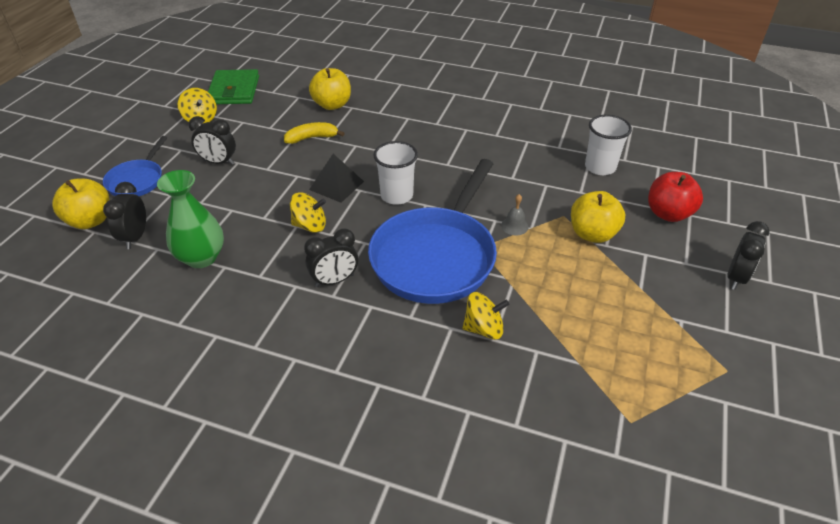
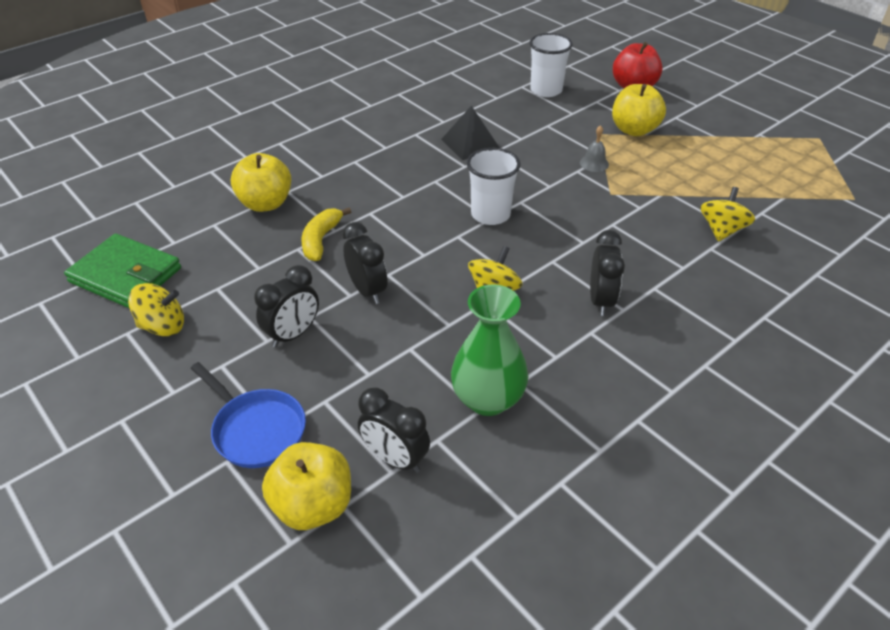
camera: 60 degrees left, 0 degrees up
(336, 185) = (435, 250): black pyramid -> black pyramid (470, 144)
(436, 256) = (606, 222): blue pan -> none
(736, 278) = (726, 93): black clock -> black clock (367, 290)

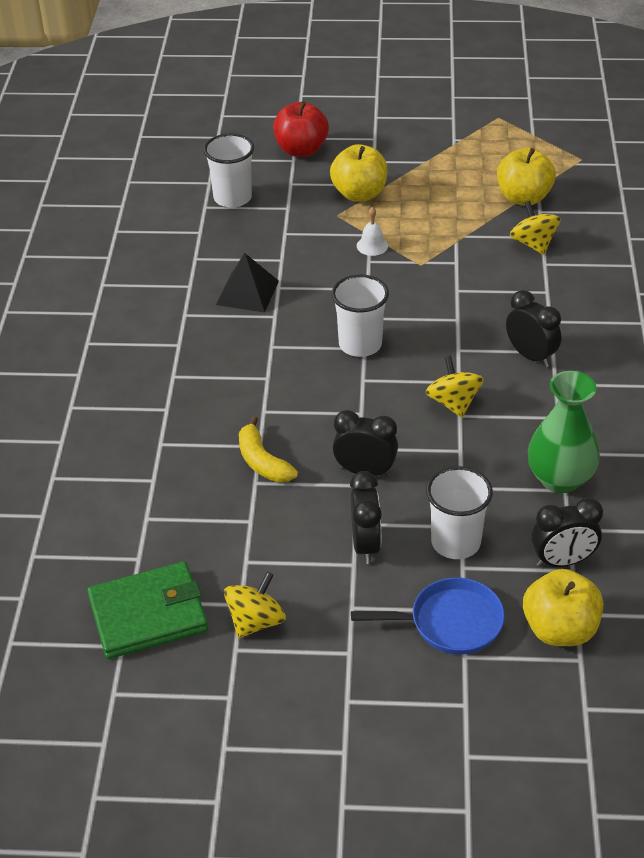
camera: 45 degrees left, 0 degrees up
(265, 203) = (160, 468): yellow apple -> yellow apple (523, 198)
(347, 381) = (455, 542): none -> white cup
(594, 163) = (372, 245): grey bell -> white bell

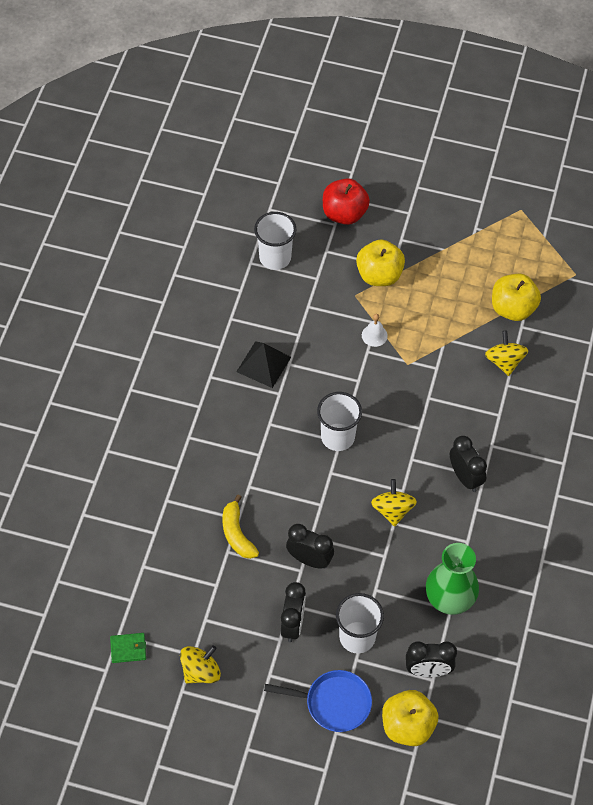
camera: 10 degrees right, 15 degrees up
(148, 614) = (128, 649): green wallet -> green wallet, size x0.47

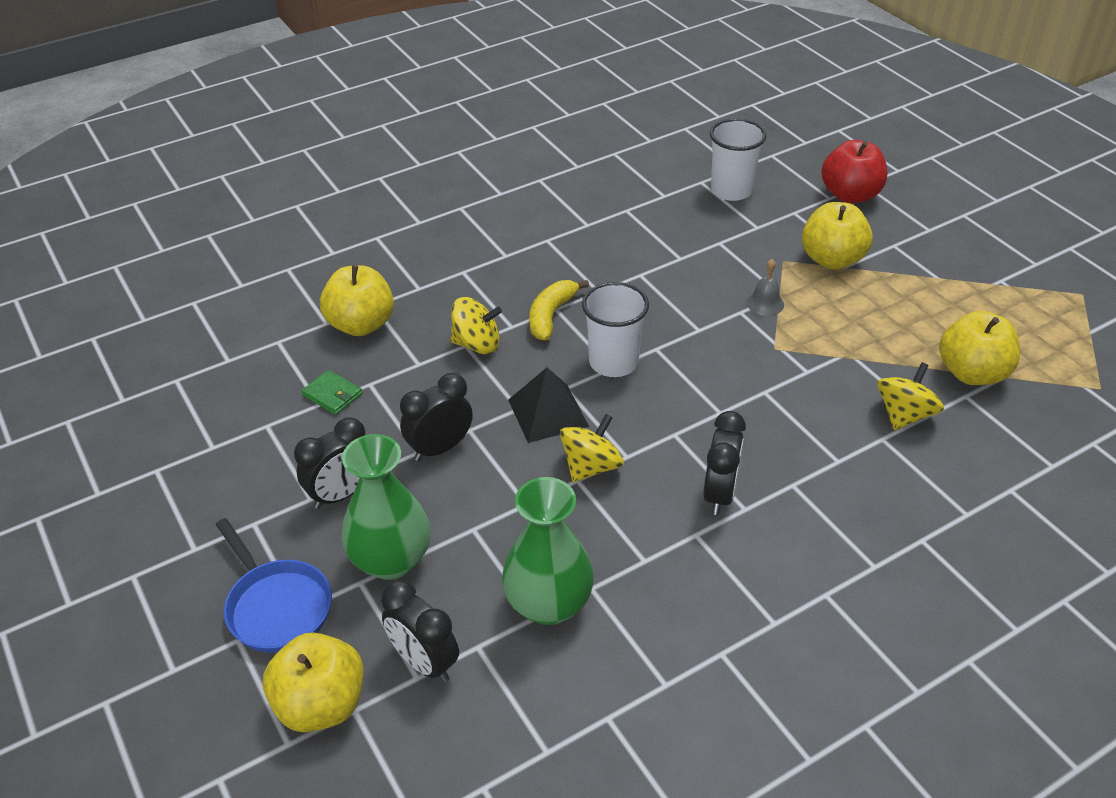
camera: 45 degrees right, 15 degrees down
(128, 649) = (166, 397): green wallet -> green wallet (332, 394)
(176, 518) = (361, 324): none -> yellow apple
(200, 671) = (197, 467): yellow spinning top -> yellow spinning top (477, 344)
(237, 534) = (399, 375): yellow banana -> yellow banana (551, 315)
(263, 364) = (613, 260): black pyramid -> black pyramid (548, 413)
(309, 559) = (440, 448): black clock -> black clock turned 105 degrees counterclockwise
(357, 637) = (391, 560): white cup -> green vase
(374, 335) = (765, 303): white bell -> grey bell

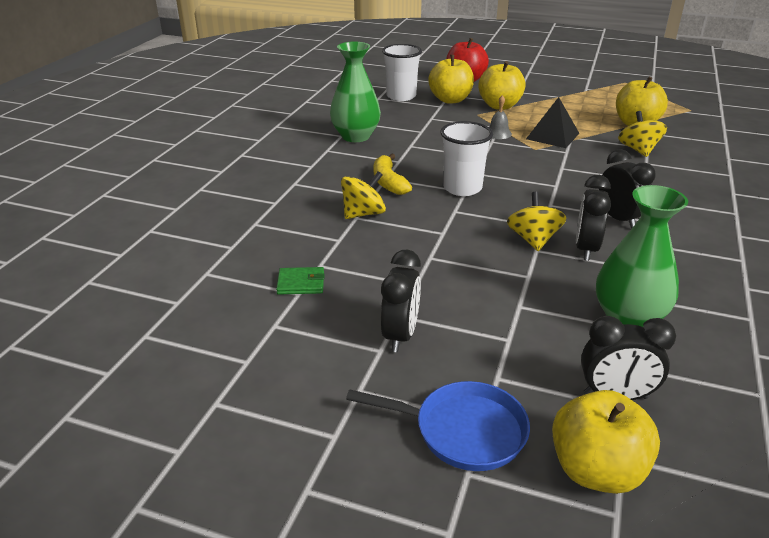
camera: 40 degrees left, 10 degrees down
(361, 324) = (261, 237): yellow apple -> yellow apple (450, 100)
(391, 560) = (497, 352): green vase -> green vase (355, 136)
(440, 448) = (427, 275): black clock -> black clock (586, 249)
(548, 413) = (465, 227): black pyramid -> black pyramid (552, 136)

